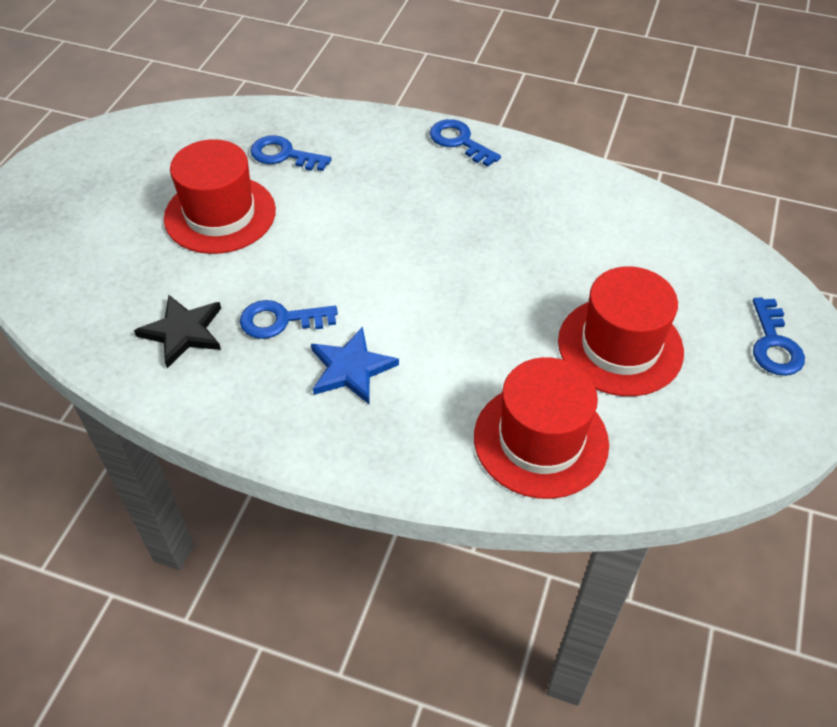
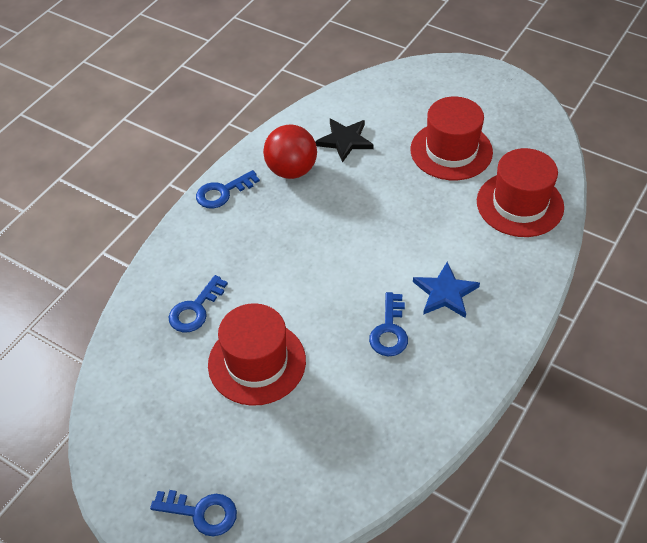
camera: 75 degrees left, 0 degrees up
(183, 332) = (388, 397): black star -> black star (345, 141)
(517, 191) = (291, 170): none -> red ball
(774, 344) = (462, 84): blue key -> blue key (201, 512)

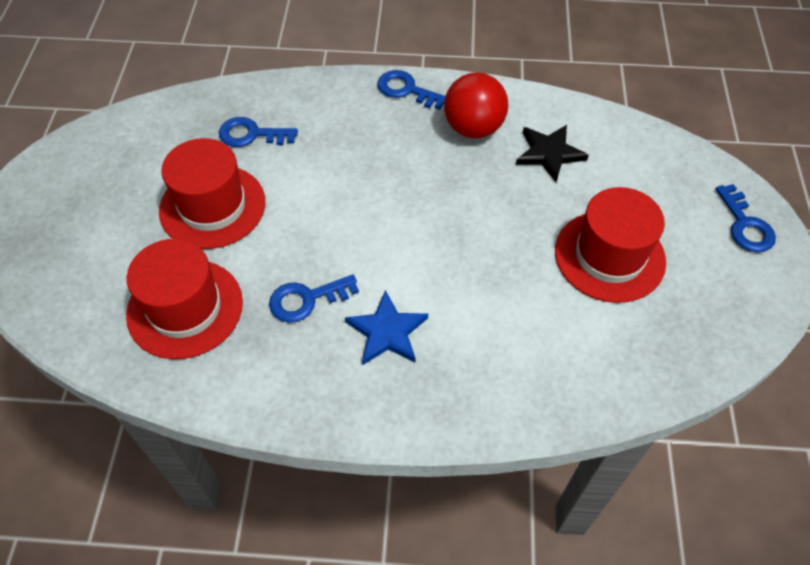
camera: 60 degrees right, 5 degrees up
(201, 512) = (33, 237): blue key -> blue key (745, 225)
(520, 204) = (573, 359): red hat -> red hat (185, 308)

